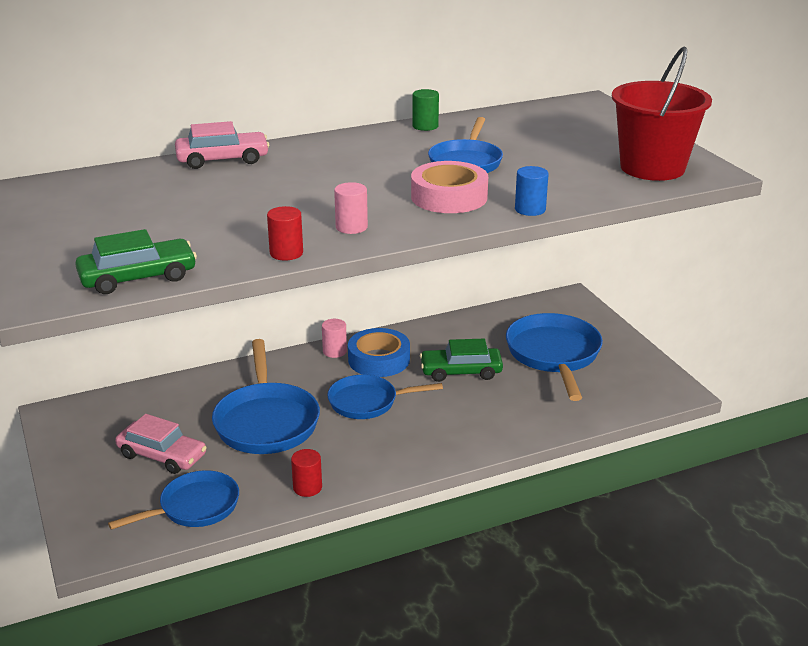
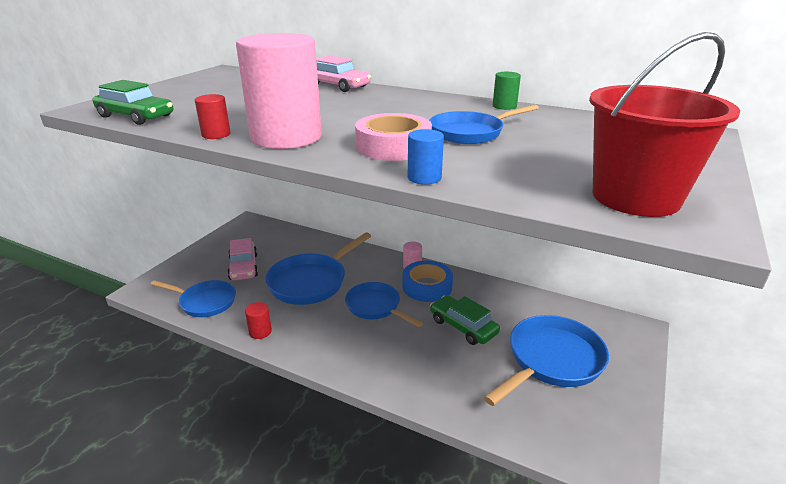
camera: 50 degrees right, 0 degrees up
(351, 227) = (286, 137): pink cylinder -> pink cylinder, size x2.49

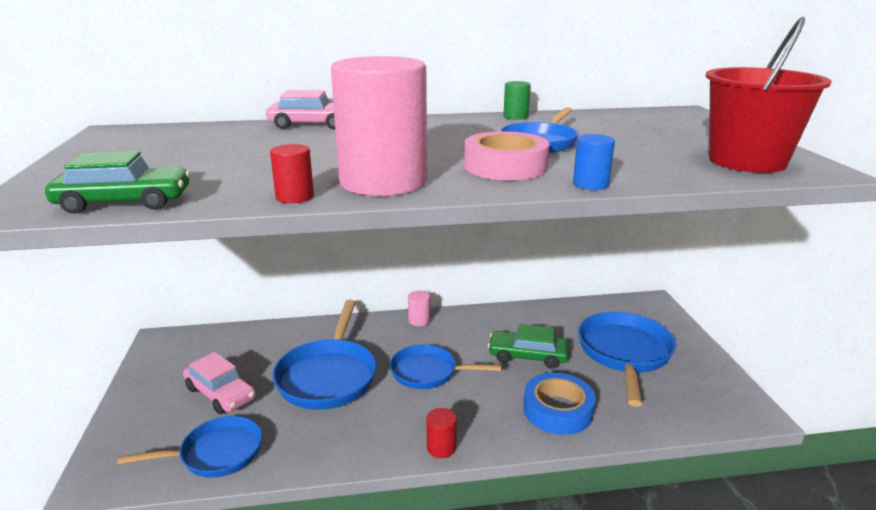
camera: 35 degrees left, 5 degrees down
(260, 332) = (331, 453): red cylinder -> red cylinder (441, 447)
(427, 286) = (455, 333): blue tape -> blue tape (558, 410)

